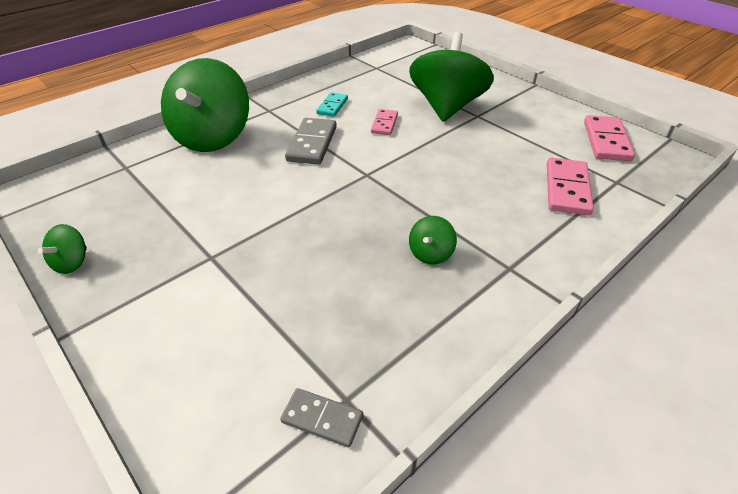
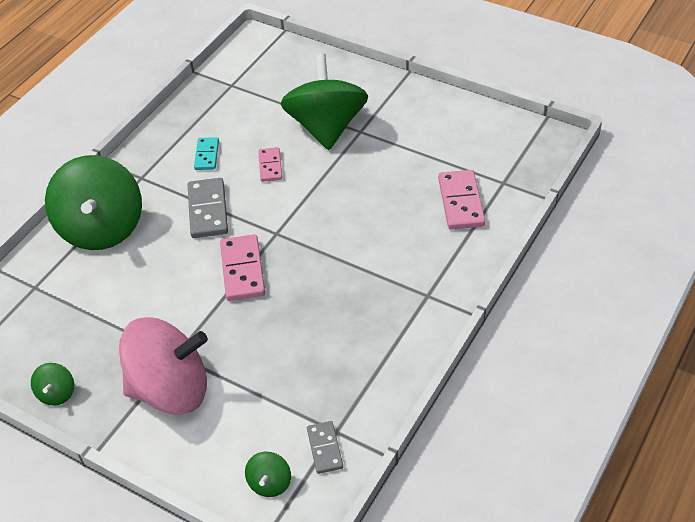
camera: 15 degrees left, 5 degrees up
(183, 291) = (170, 389): none -> pink spinning top
(322, 419) = (324, 448): grey domino -> grey domino turned 75 degrees clockwise
(430, 253) = (360, 300): green spinning top -> green spinning top (269, 483)
(606, 141) = (489, 135): pink domino -> pink domino (242, 270)

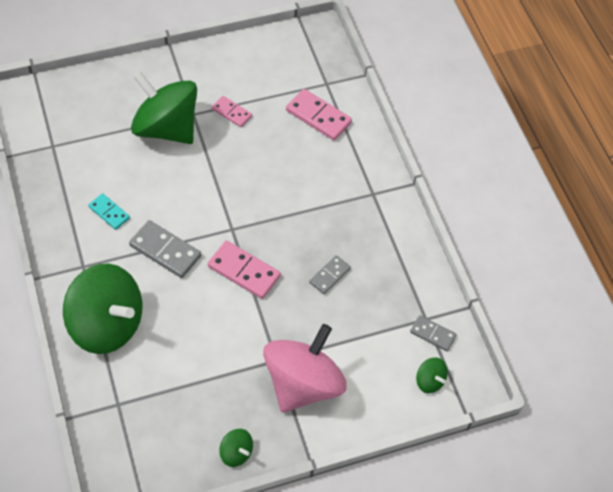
camera: 55 degrees left, 10 degrees up
(270, 166) = (165, 186): pink domino -> pink domino (232, 113)
(303, 328) = (329, 275): none -> grey domino

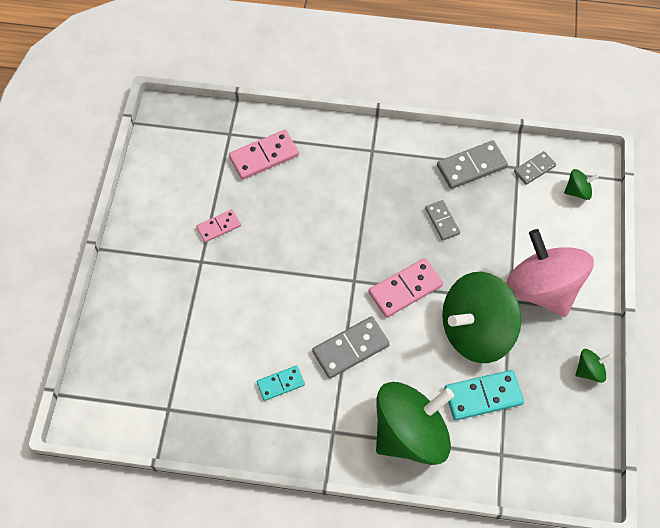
camera: 60 degrees left, 5 degrees up
(166, 128) = (205, 292): green spinning top -> green spinning top (475, 330)
(168, 370) = (483, 396): none -> turquoise domino
(403, 279) = (471, 167): none -> grey domino

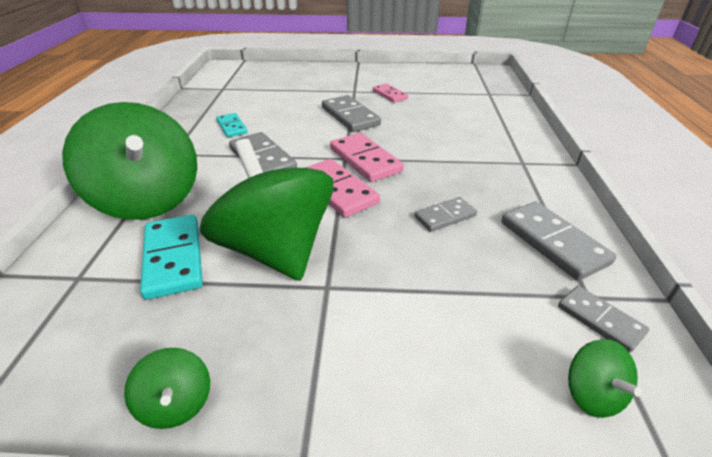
camera: 85 degrees right, 25 degrees down
(264, 156) = (474, 108): pink domino -> pink domino (365, 160)
(269, 270) = (350, 116): none -> grey domino
(542, 288) = (352, 329): pink spinning top -> none

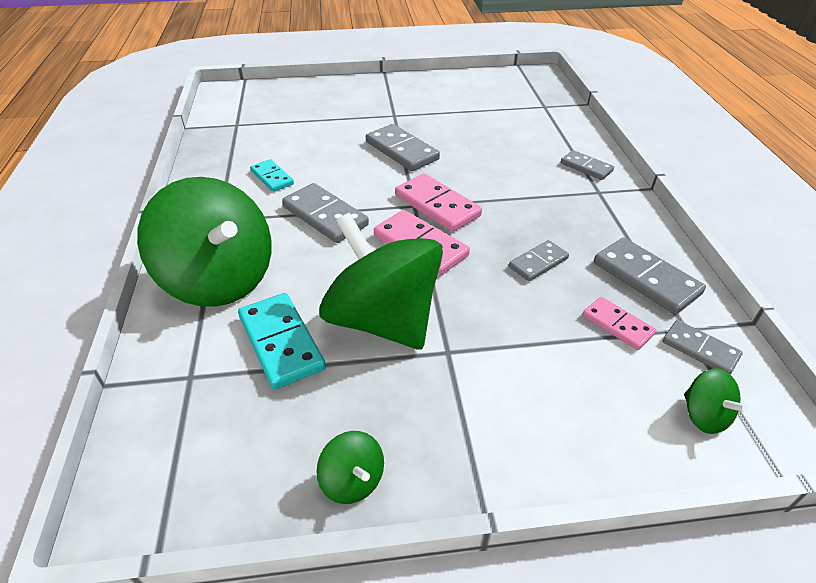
camera: 10 degrees left, 5 degrees up
(390, 95) = (436, 117): pink domino -> pink domino (617, 325)
(515, 142) = (586, 167): none -> grey domino

